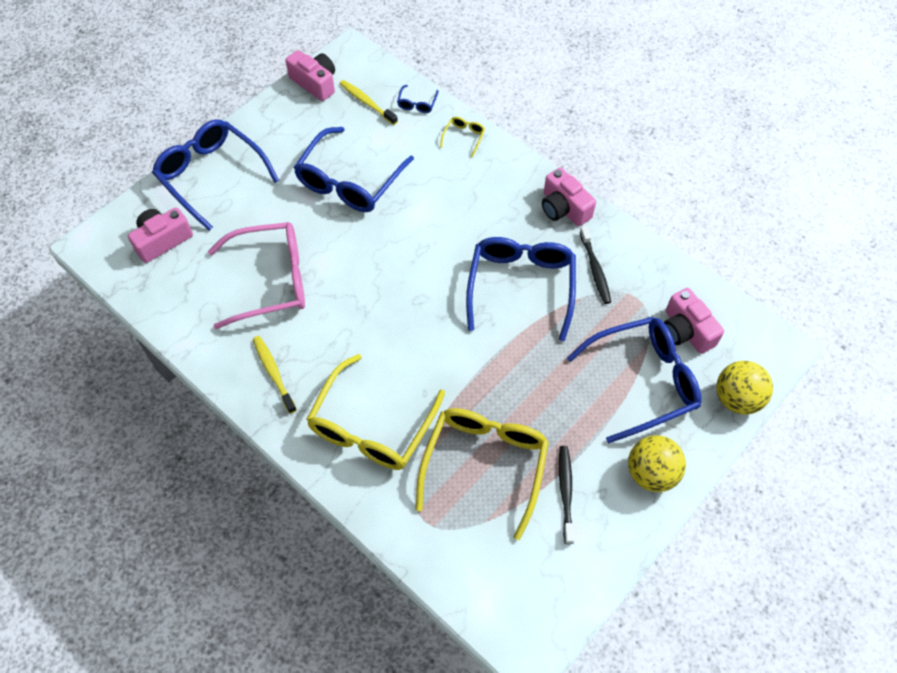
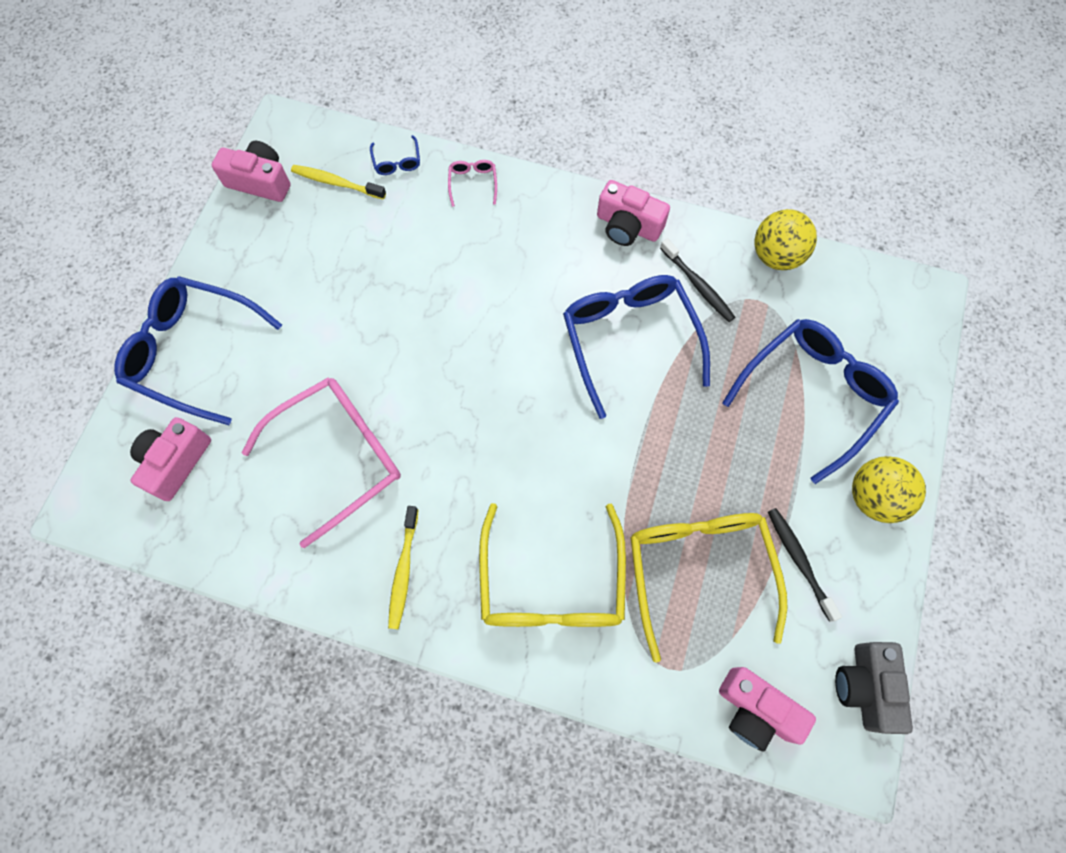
camera: 25 degrees left, 10 degrees up
(273, 373) = (403, 571): yellow toothbrush -> yellow toothbrush turned 120 degrees counterclockwise
(349, 181) = (368, 291): blue glasses -> none
(464, 137) = (473, 183): yellow glasses -> pink glasses
(568, 602) = (865, 686): none -> grey camera
(686, 331) = (827, 317): pink camera -> pink camera (755, 710)
(736, 398) = (915, 372): yellow ball -> yellow ball (776, 256)

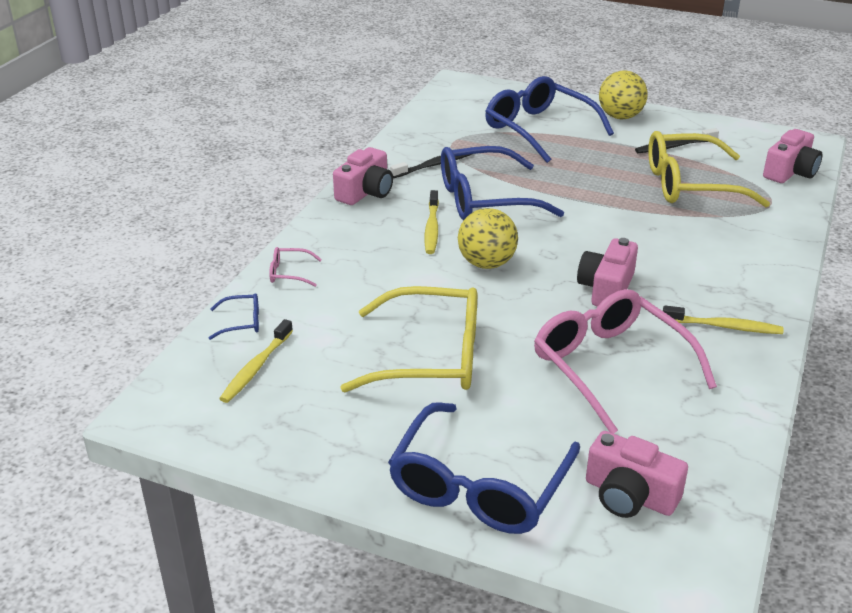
camera: 85 degrees left, 35 degrees down
(260, 181) = (231, 432): pink camera -> pink camera (606, 288)
(551, 583) = (716, 249): yellow glasses -> yellow glasses (430, 356)
(563, 293) = (432, 228): none -> yellow toothbrush
(776, 256) = (411, 131): yellow ball -> yellow ball (486, 263)
(865, 686) = (759, 133): grey camera -> none

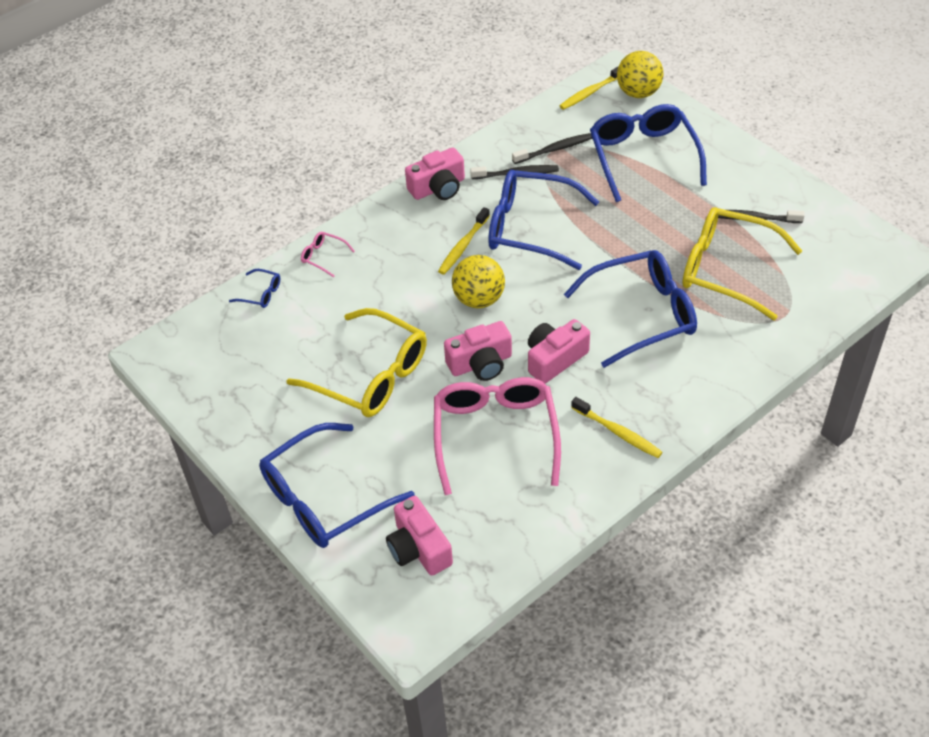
camera: 30 degrees right, 15 degrees up
(256, 368) = (245, 340): yellow toothbrush -> yellow toothbrush (590, 92)
(453, 141) = (554, 149): none -> black toothbrush
(620, 117) = (734, 163): yellow ball -> yellow ball (638, 93)
(651, 233) = (642, 314): none -> blue glasses
(790, 172) = (838, 285): pink camera -> pink camera (480, 363)

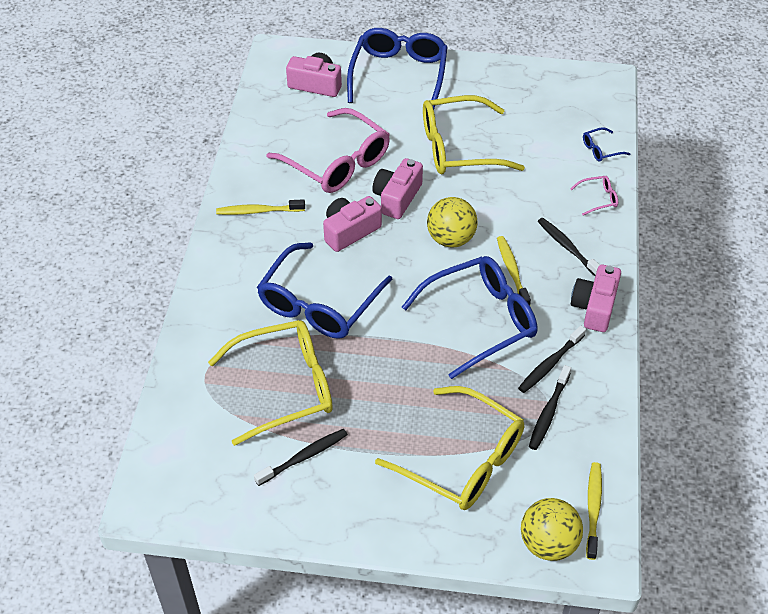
camera: 135 degrees right, 0 degrees up
(399, 237) = (567, 247): none -> black toothbrush
(554, 359) = (350, 231): pink camera -> pink camera turned 135 degrees counterclockwise
(643, 157) = (462, 460): blue glasses -> yellow glasses

